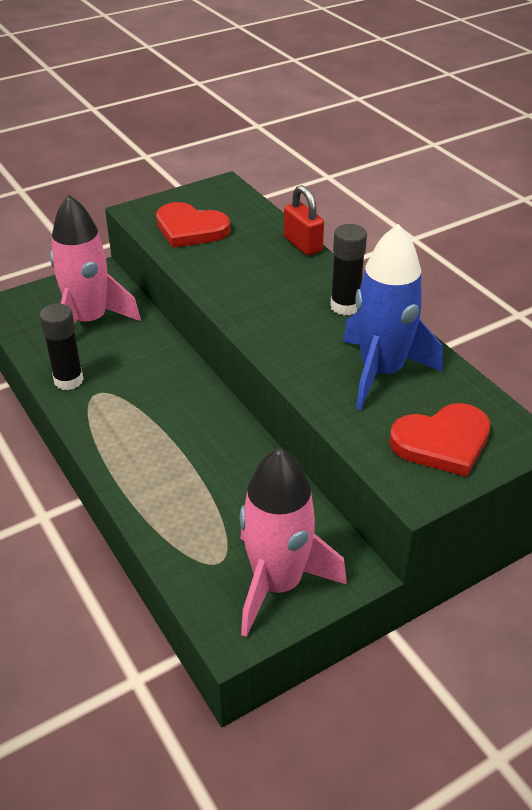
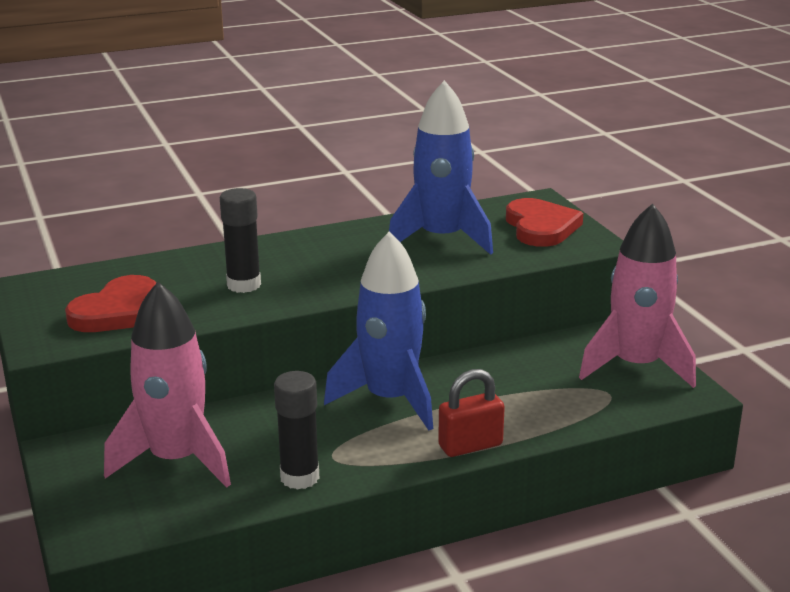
camera: 80 degrees left, 15 degrees down
(183, 413) = (390, 399): none -> blue rocket
(303, 244) = (201, 252): red padlock -> red padlock (470, 445)
(345, 306) = (331, 243): black glue stick -> black glue stick (244, 285)

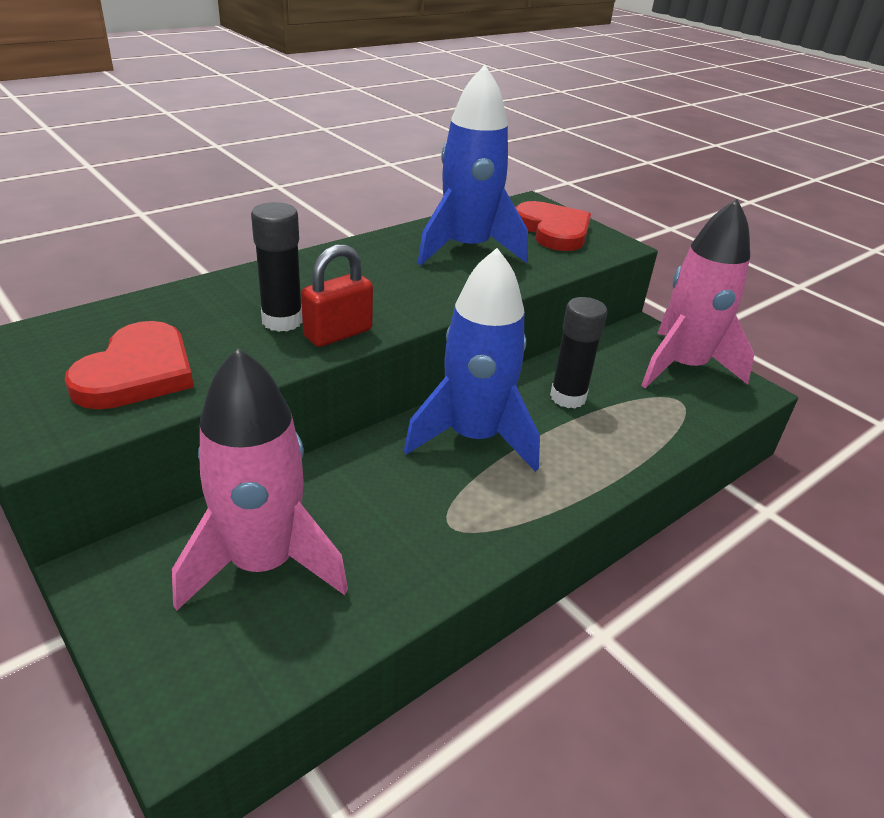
camera: 20 degrees left, 10 degrees up
(299, 477) = (427, 563): black glue stick -> black glue stick (568, 397)
(470, 445) = (589, 485): red padlock -> red padlock (338, 333)

